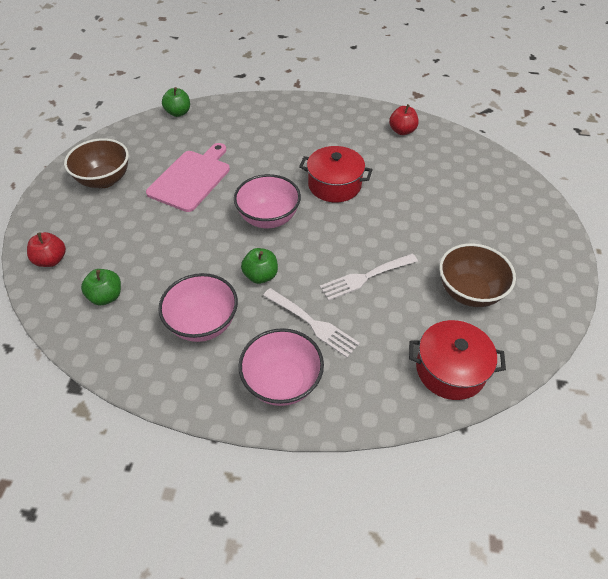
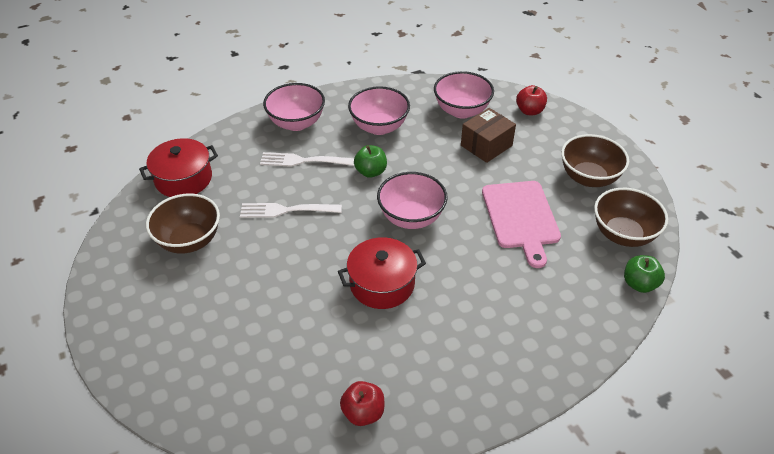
camera: 145 degrees right, 5 degrees down
(106, 296) = (461, 111): green apple -> pink bowl
(136, 247) = (486, 145): none -> brown box
(144, 138) = (623, 234): none -> brown bowl
(365, 277) = (286, 210): white fork -> white fork turned 120 degrees counterclockwise

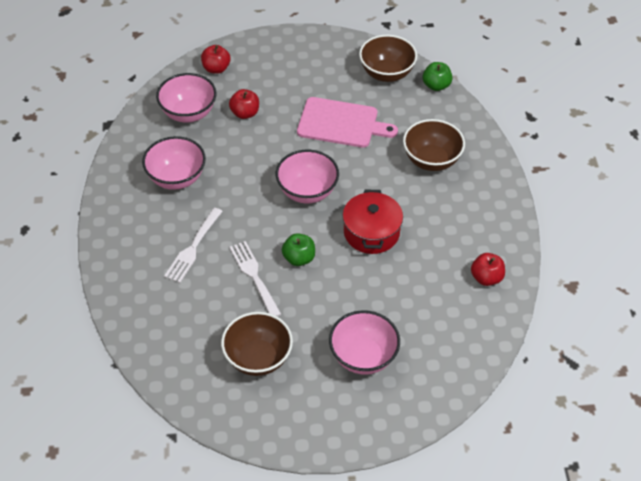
camera: 70 degrees left, 5 degrees up
(183, 179) = (167, 350): red pot -> none
(286, 210) = (254, 276): white fork -> white fork turned 135 degrees clockwise
(296, 123) = (132, 239): pink bowl -> pink bowl (363, 357)
(371, 172) = (236, 202): green apple -> green apple (299, 258)
(486, 145) = (245, 113): brown box -> red apple
(588, 178) = (318, 66): brown bowl -> brown bowl (431, 160)

